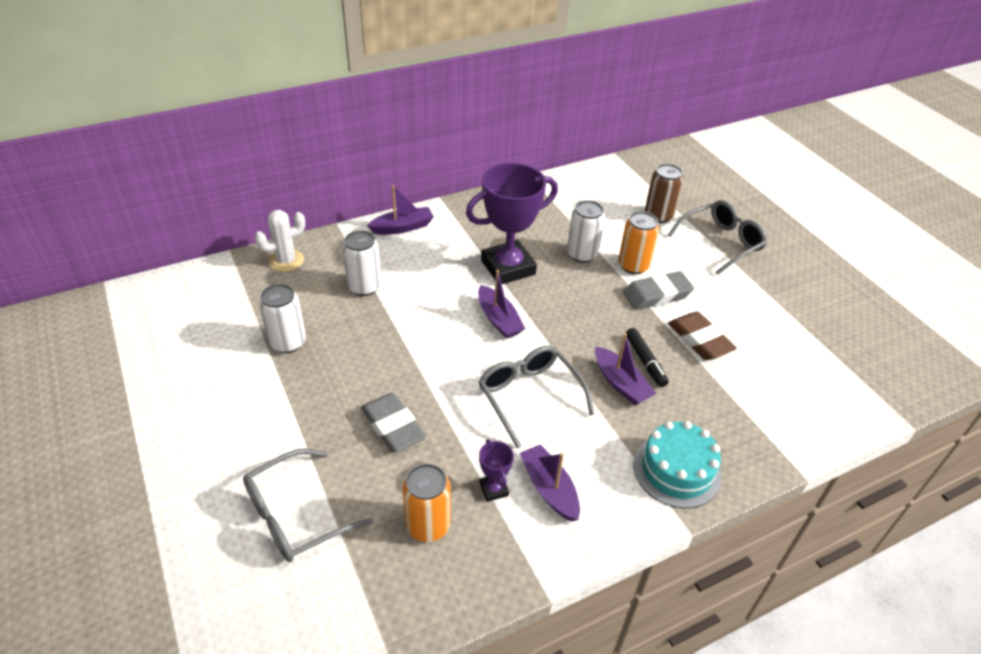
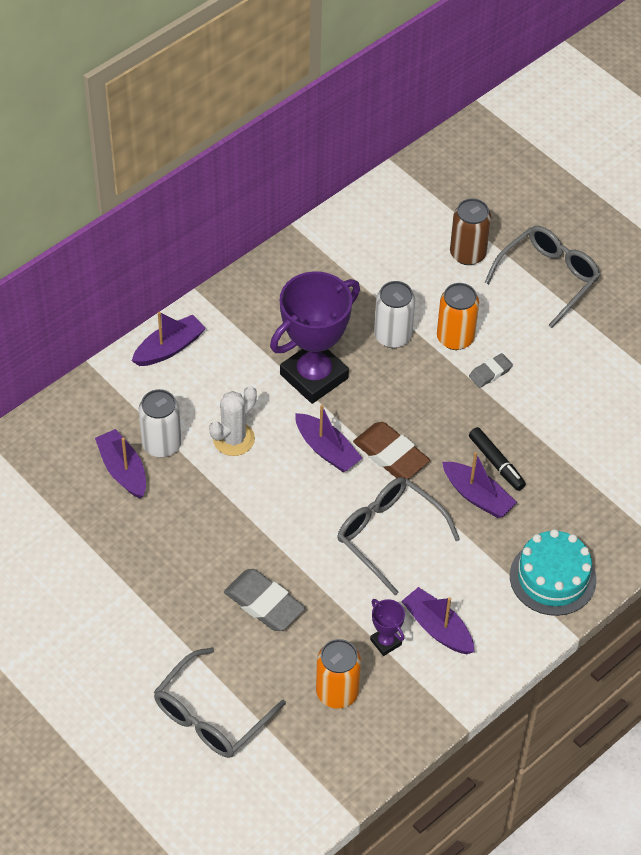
camera: 15 degrees left, 10 degrees up
(286, 261) = (55, 431): white cactus -> white cactus (233, 439)
(288, 342) = (111, 537): white can -> none
(324, 297) = (123, 470): none -> purple boat
(657, 295) = (490, 373): grey eraser -> grey eraser, size x0.57
(699, 340) = (547, 421): brown eraser -> brown eraser (391, 455)

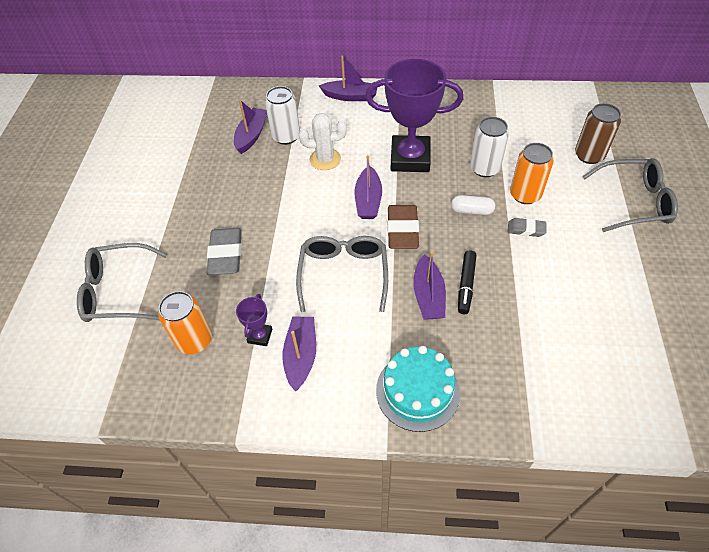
camera: 50 degrees right, 0 degrees up
(428, 389) = (471, 211): none -> white capsule

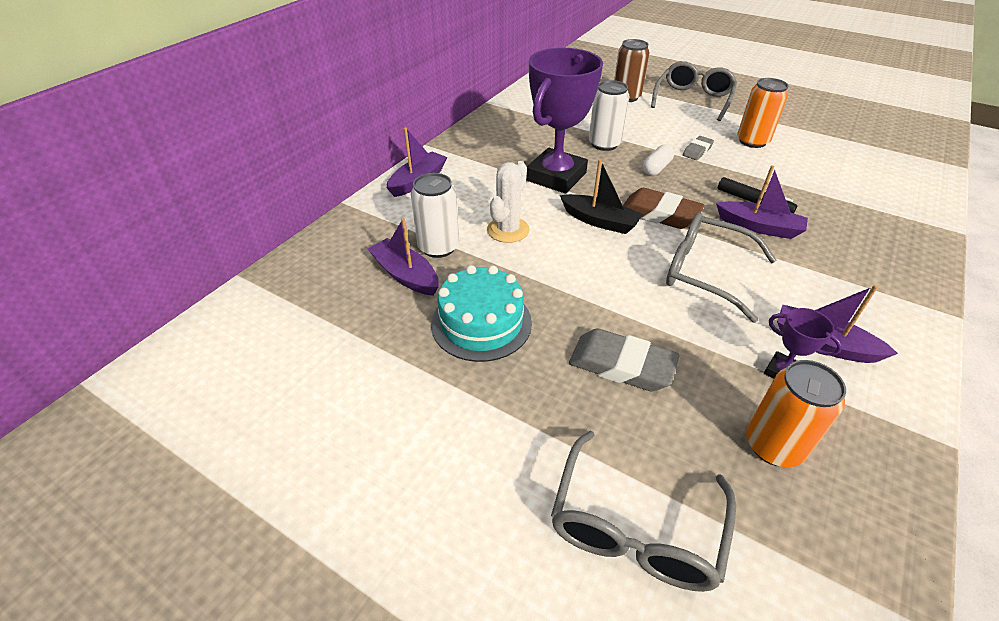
camera: 65 degrees left, 10 degrees down
(368, 200) = (600, 221): purple boat -> black boat
(417, 391) = (885, 273): turquoise cake -> turquoise cake (481, 323)
(525, 195) = (653, 137): orange can -> orange can (752, 141)

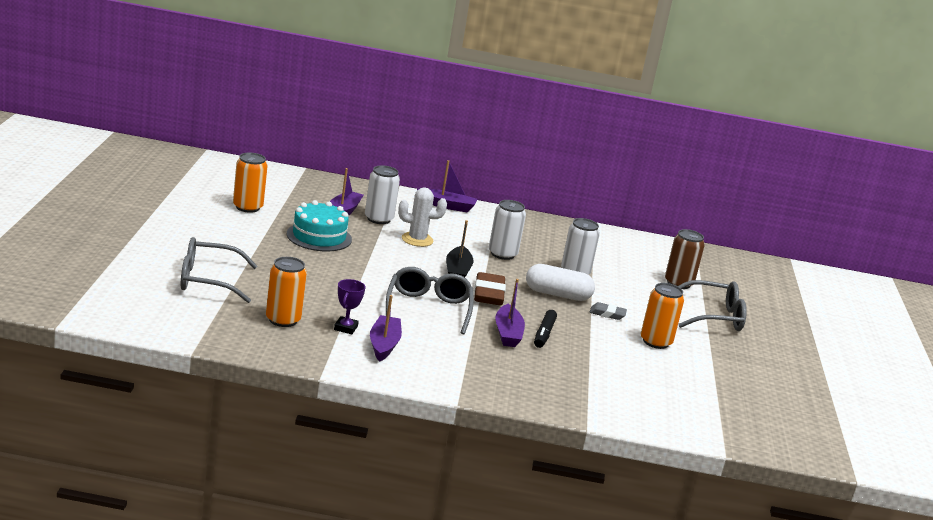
camera: 60 degrees right, 20 degrees down
(350, 385) = (247, 207): none -> orange can
(556, 177) = (502, 254): purple trophy -> white can
(621, 365) = (314, 278): grey eraser -> none
(656, 168) = (557, 294): white capsule -> white capsule, size x1.64

